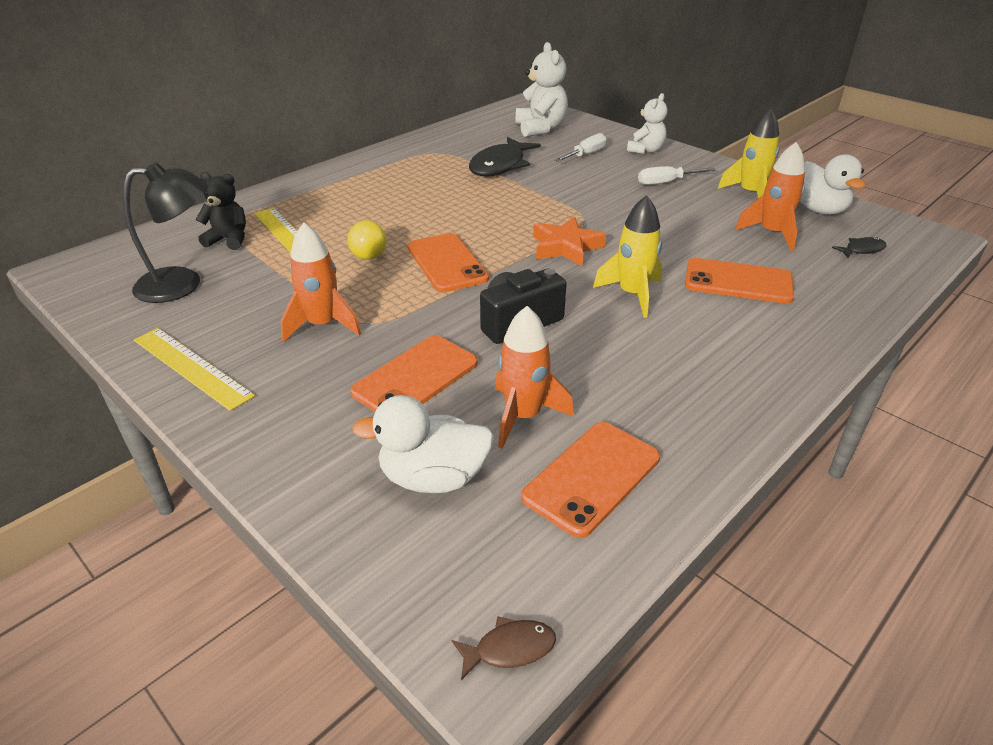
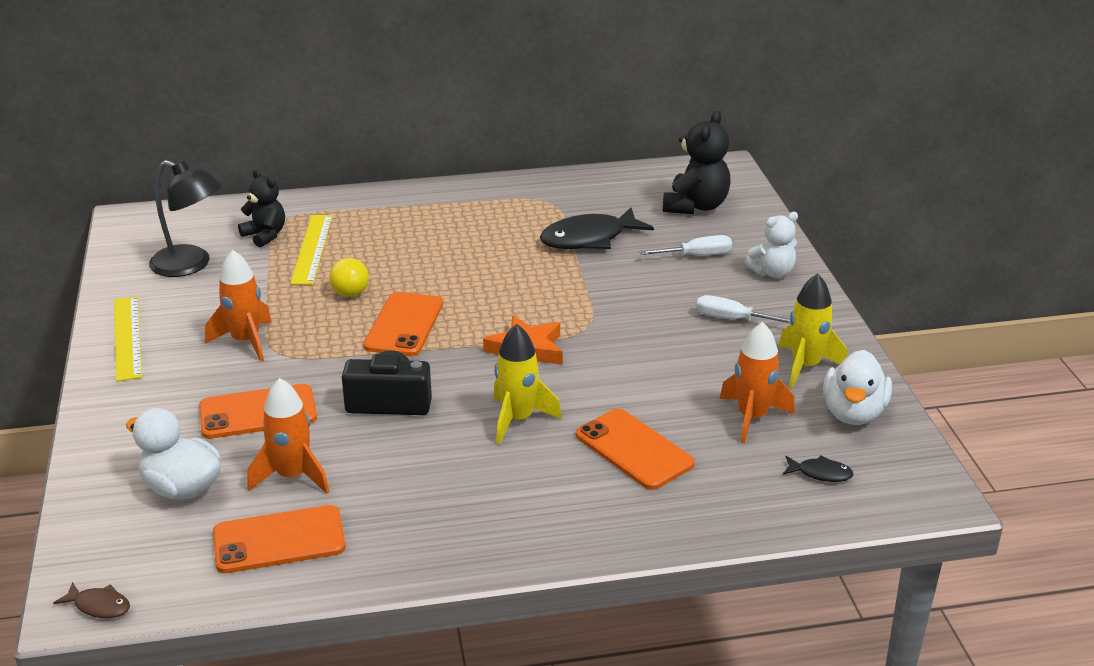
camera: 35 degrees right, 5 degrees down
(540, 129) = (695, 206): white teddy bear -> black teddy bear

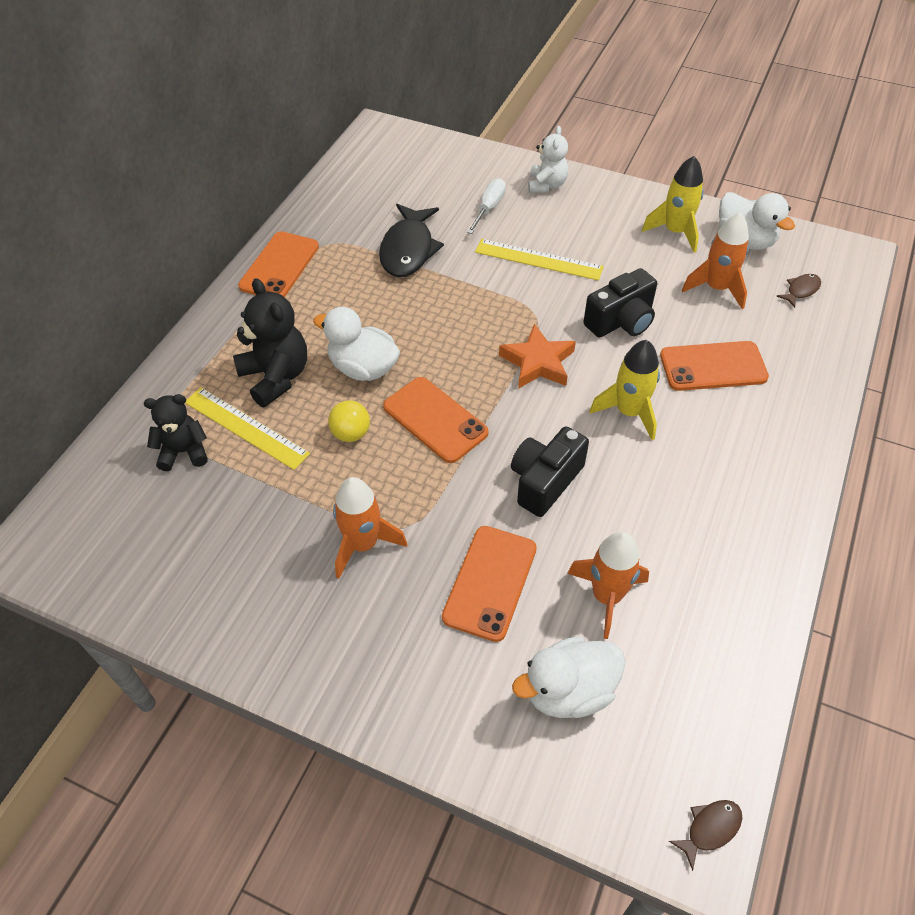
camera: 55 degrees left, 20 degrees up
(128, 337) = (270, 641): yellow ruler -> yellow ruler (538, 259)
(191, 265) = (180, 533): black lamp -> none
(279, 540) = (693, 644): orange phone -> orange phone (279, 266)
(425, 272) = (363, 368): none -> white duck
(633, 376) = (621, 321): none -> black camera
(695, 206) = (419, 173): black teddy bear -> black teddy bear (276, 377)
(733, 319) = (589, 234): white screwdriver -> none
(820, 473) = (801, 290): black fish -> brown fish

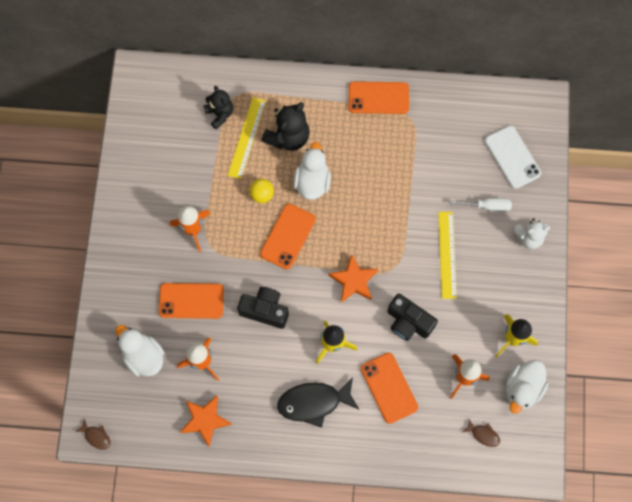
camera: 70 degrees right, 20 degrees up
(408, 249) = (424, 169): black fish -> black fish (314, 402)
(435, 171) = (512, 157): none -> white phone
(715, 620) = (205, 420): none -> orange star

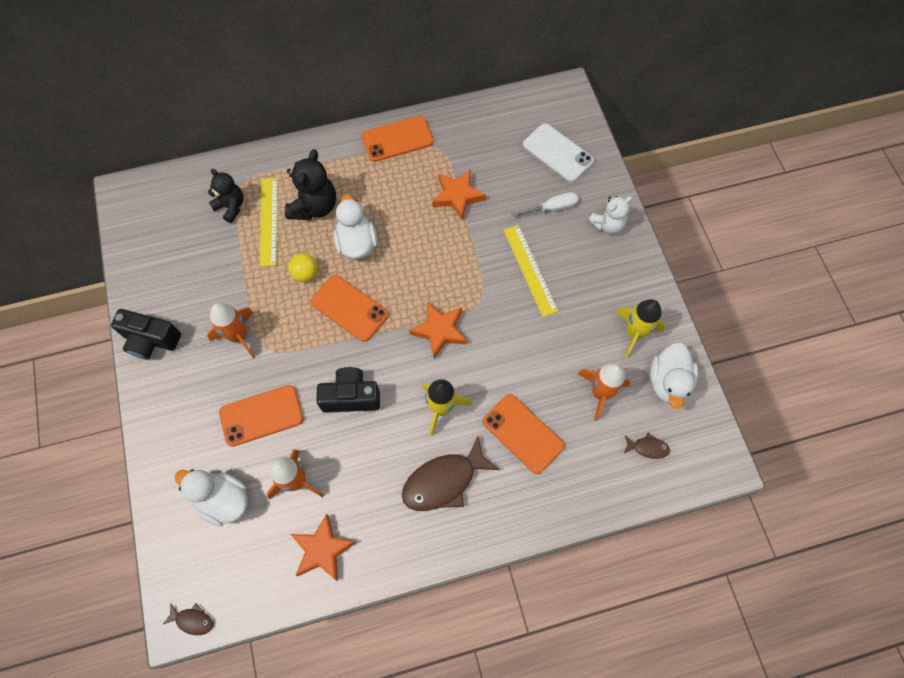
camera: 20 degrees left, 5 degrees down
(288, 236) = (349, 308): orange phone -> orange phone turned 60 degrees counterclockwise
(314, 402) = (444, 481): black fish -> brown fish
(408, 322) = (516, 354): black camera -> black camera (151, 340)
(411, 168) = (457, 196): none -> orange star

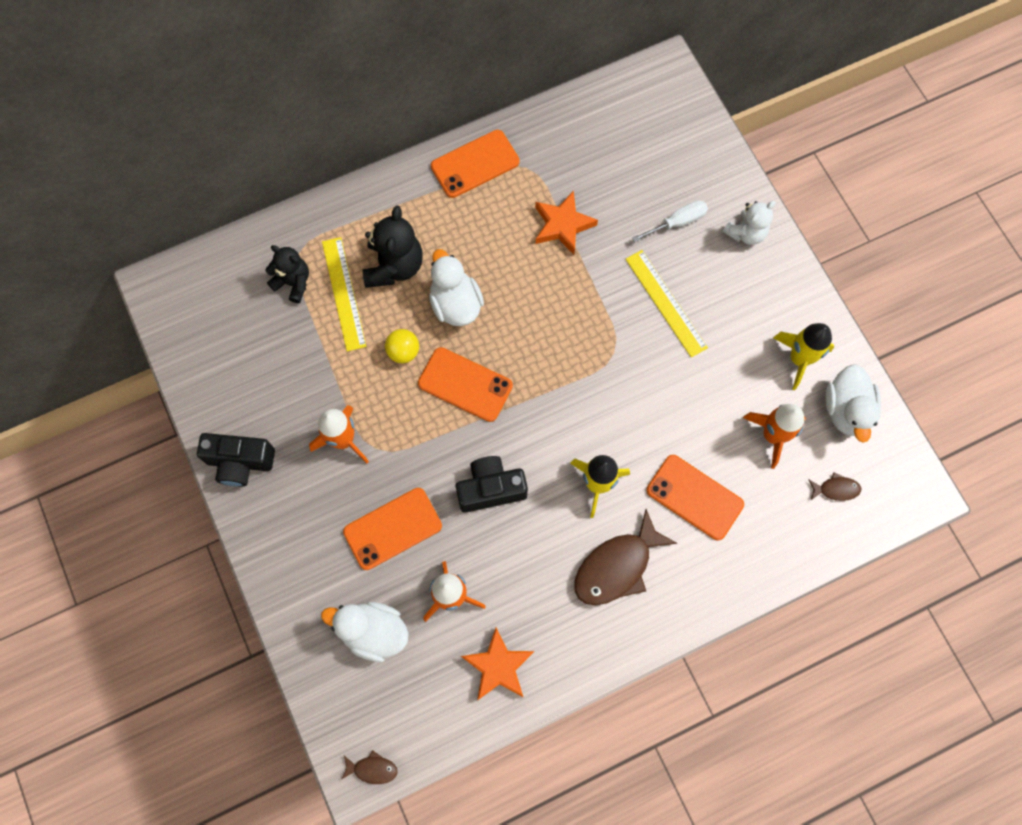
camera: 10 degrees left, 5 degrees up
(439, 330) = (576, 394): orange star -> none
(557, 153) = (671, 151): white phone -> none

